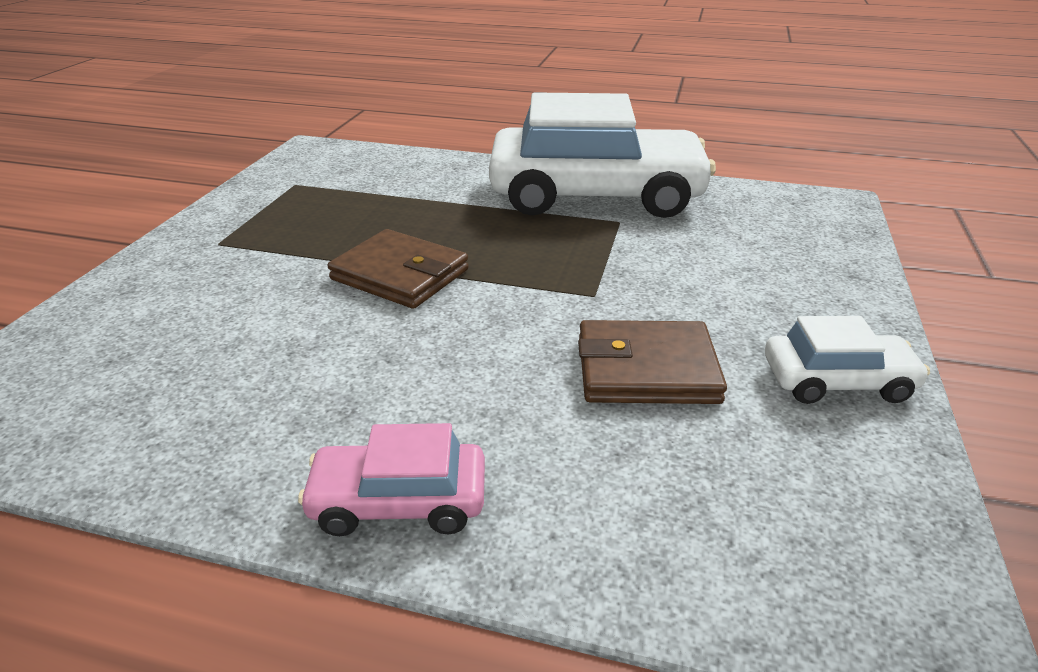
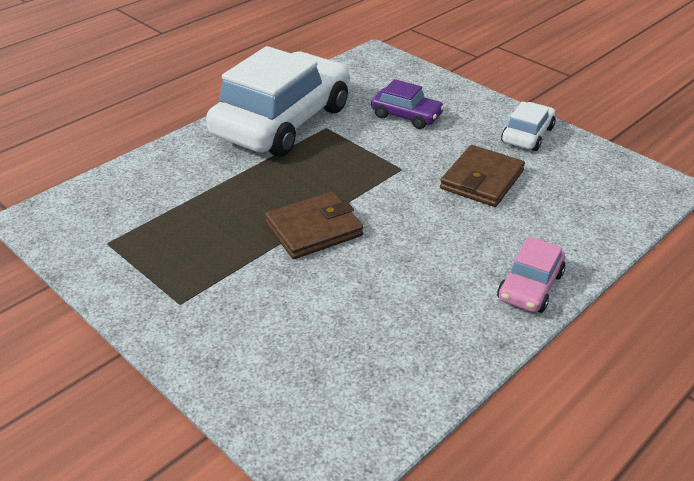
camera: 60 degrees left, 5 degrees up
(725, 263) = (406, 116): none -> purple car

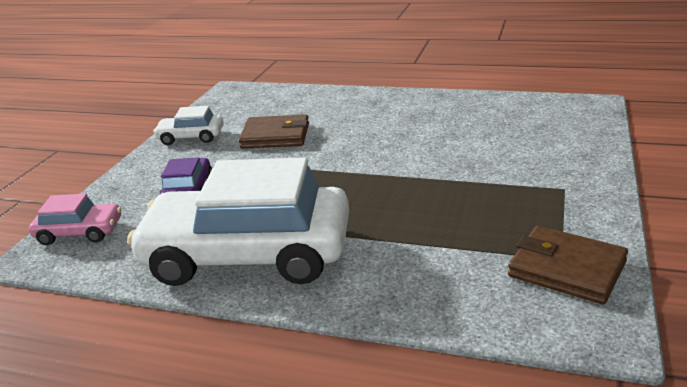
camera: 115 degrees left, 10 degrees down
(314, 229) = (411, 172): brown wallet -> brown wallet (566, 269)
(530, 286) = (382, 98): pink car -> pink car (80, 232)

